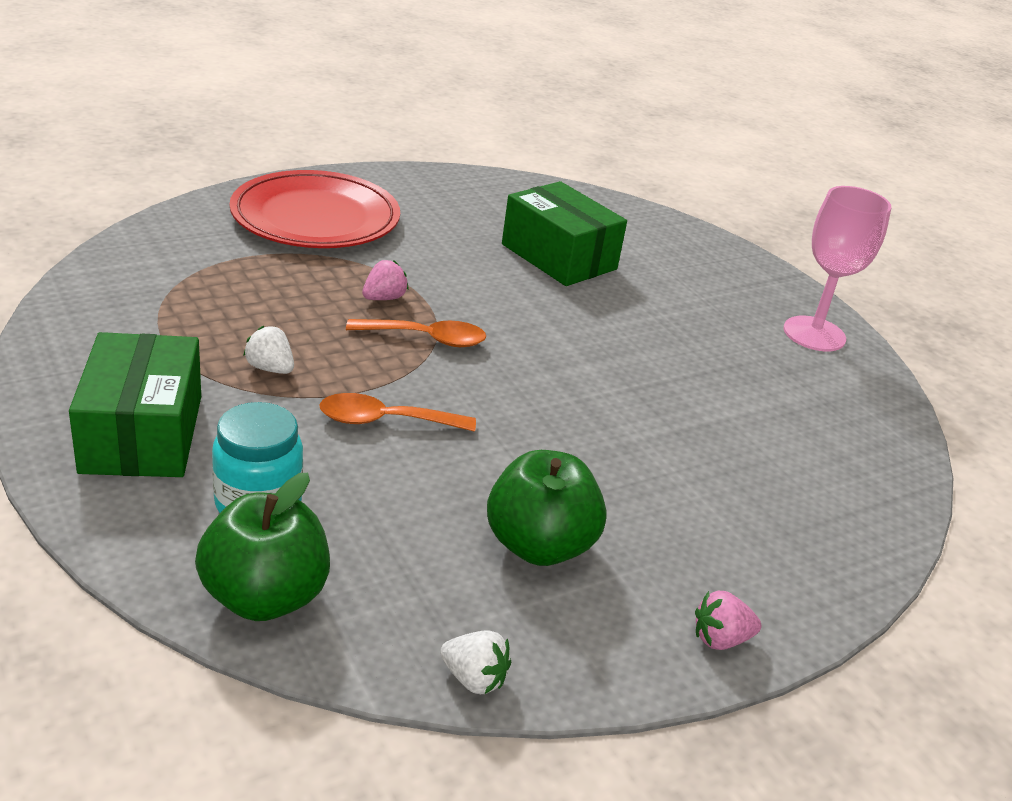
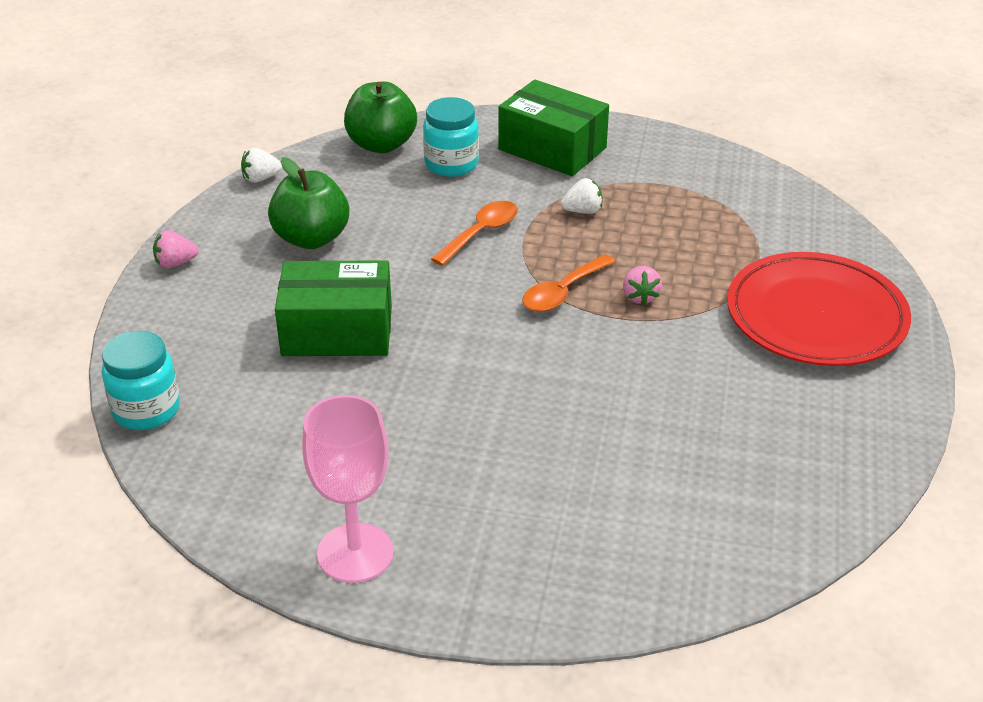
camera: 135 degrees right, 5 degrees up
(558, 257) = (640, 444): green box -> green box (337, 331)
(720, 639) = (175, 263): pink strawberry -> pink strawberry turned 135 degrees counterclockwise
(889, 510) = (146, 410): none -> turquoise jar

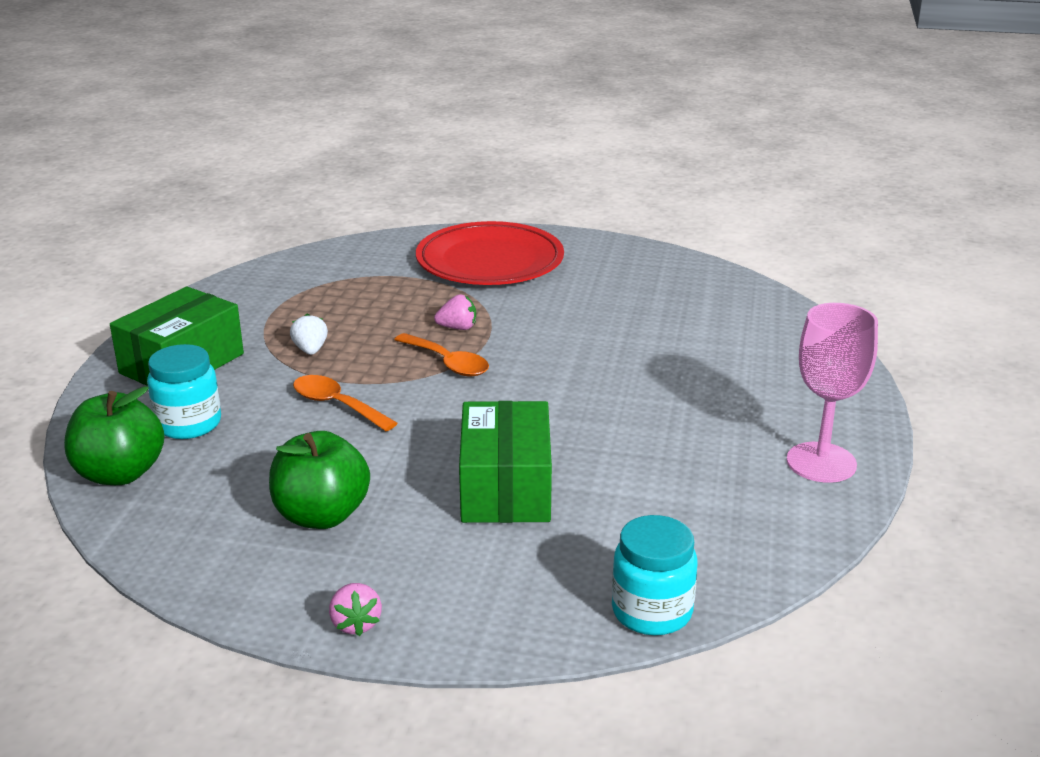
camera: 90 degrees left, 10 degrees down
(261, 178) = (164, 567): white strawberry -> none

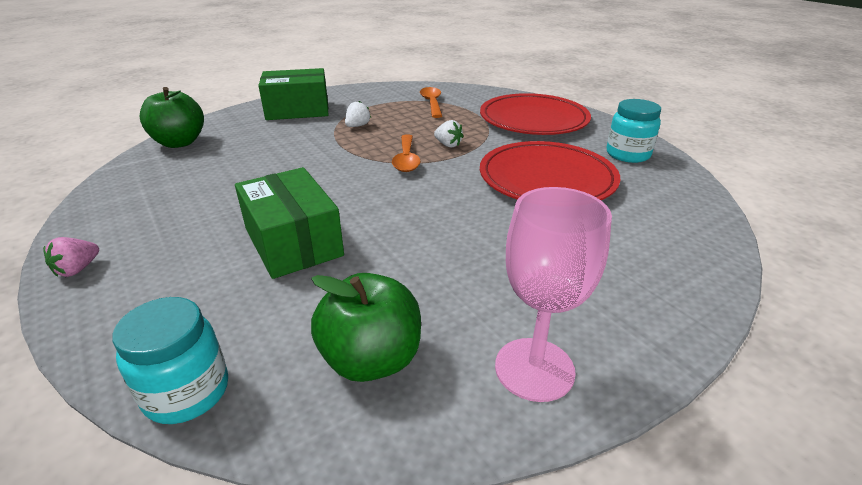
camera: 45 degrees right, 5 degrees up
(188, 424) = (244, 135): turquoise jar -> turquoise jar (627, 154)
(321, 515) = (193, 203): green apple -> green apple (371, 359)
(337, 405) = (314, 155): orange spoon -> orange spoon (432, 103)
(458, 328) = (448, 145): pink strawberry -> white strawberry
(505, 488) = (293, 242): green box -> green box turned 75 degrees counterclockwise
(609, 322) = (547, 179): none -> red plate

